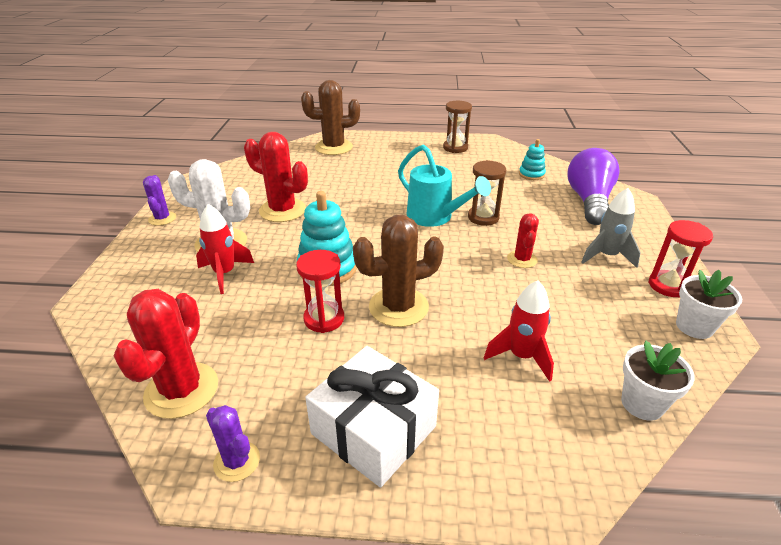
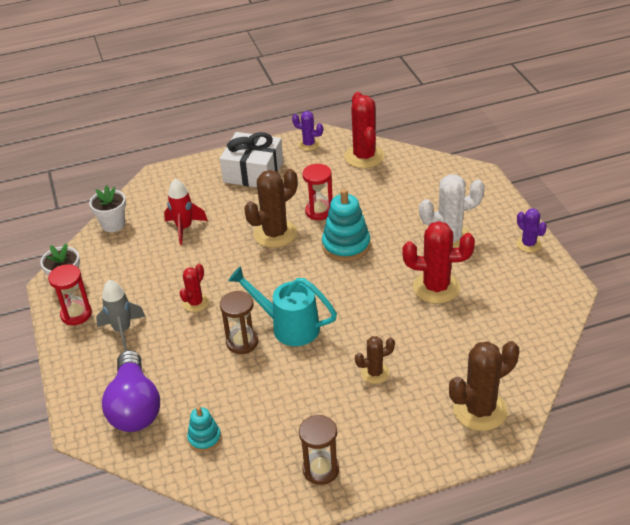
camera: 160 degrees right, 5 degrees up
(225, 274) = (416, 217): red rocket -> none
(385, 176) = (375, 373): none -> brown cactus
(522, 259) = (195, 303): red cactus -> red cactus turned 45 degrees clockwise

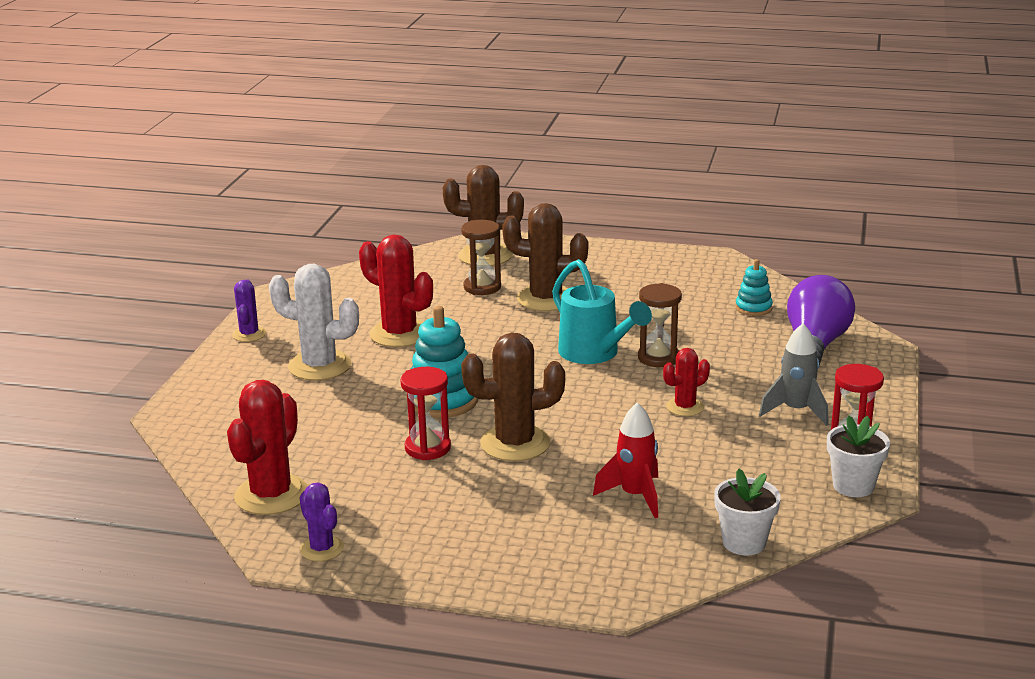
camera: 150 degrees left, 15 degrees down
(253, 172) = (457, 538): white gift -> none
(321, 469) = (661, 265): brown hourglass -> brown hourglass (482, 287)
(375, 373) = (546, 299): brown cactus -> brown cactus, size x1.78

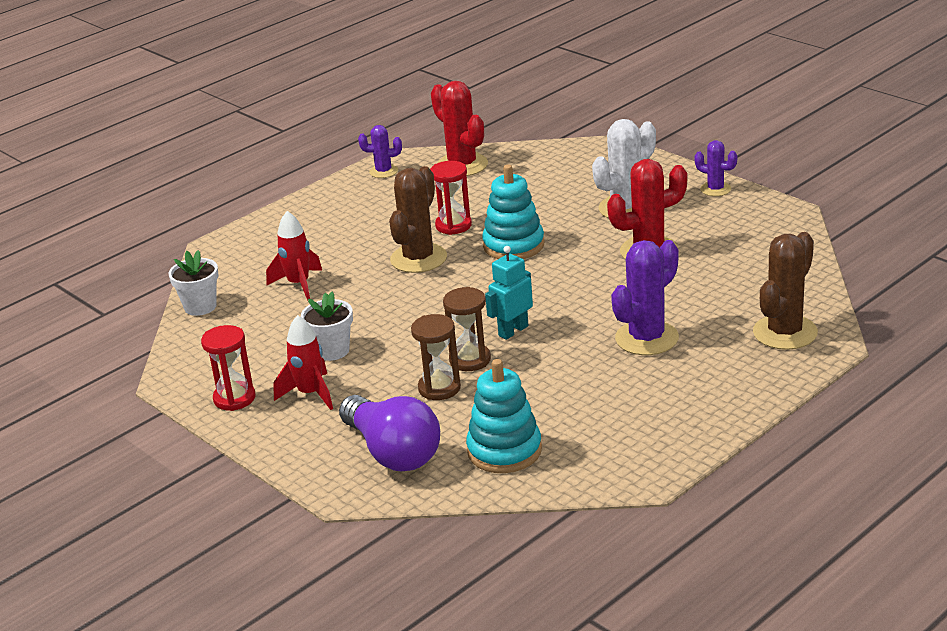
camera: 125 degrees right, 5 degrees up
(482, 287) = (707, 312): brown hourglass -> brown hourglass (439, 388)
(546, 299) = (646, 338): brown cactus -> purple cactus
(594, 353) = (513, 331): turquoise watering can -> turquoise robot
(685, 407) = (379, 344): red cactus -> none
(753, 308) = (504, 451): turquoise stacking toy -> turquoise stacking toy, size x1.76
(796, 411) = (310, 394): grey rocket -> red rocket
(853, 486) = (193, 375): white flower pot -> white flower pot (332, 351)

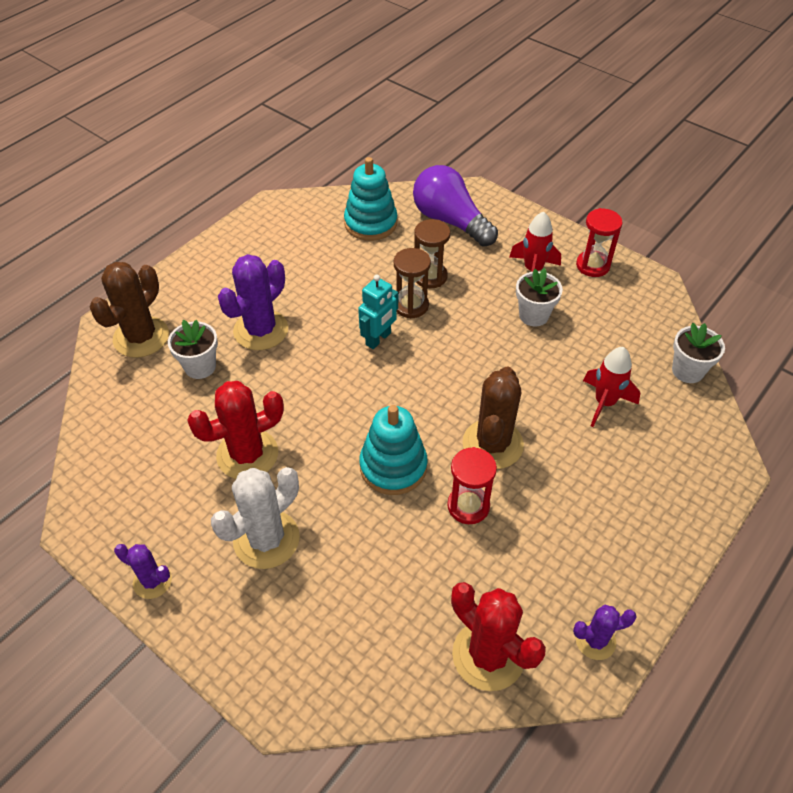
camera: 170 degrees right, 20 degrees up
(709, 309) = (200, 366): none -> white flower pot

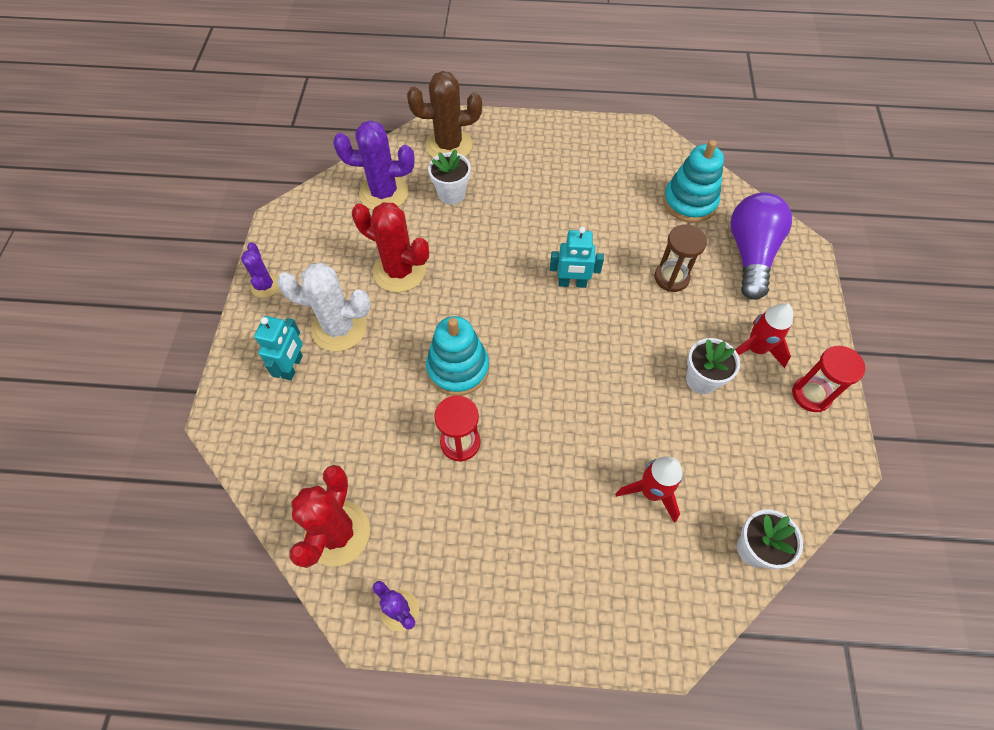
camera: 55 degrees right, 10 degrees up
(261, 330) = (514, 206): purple cactus -> purple cactus (384, 193)
(276, 604) = (293, 367): none -> turquoise robot
(411, 306) = (627, 284): brown hourglass -> none
(492, 444) = (534, 426): brown cactus -> none

